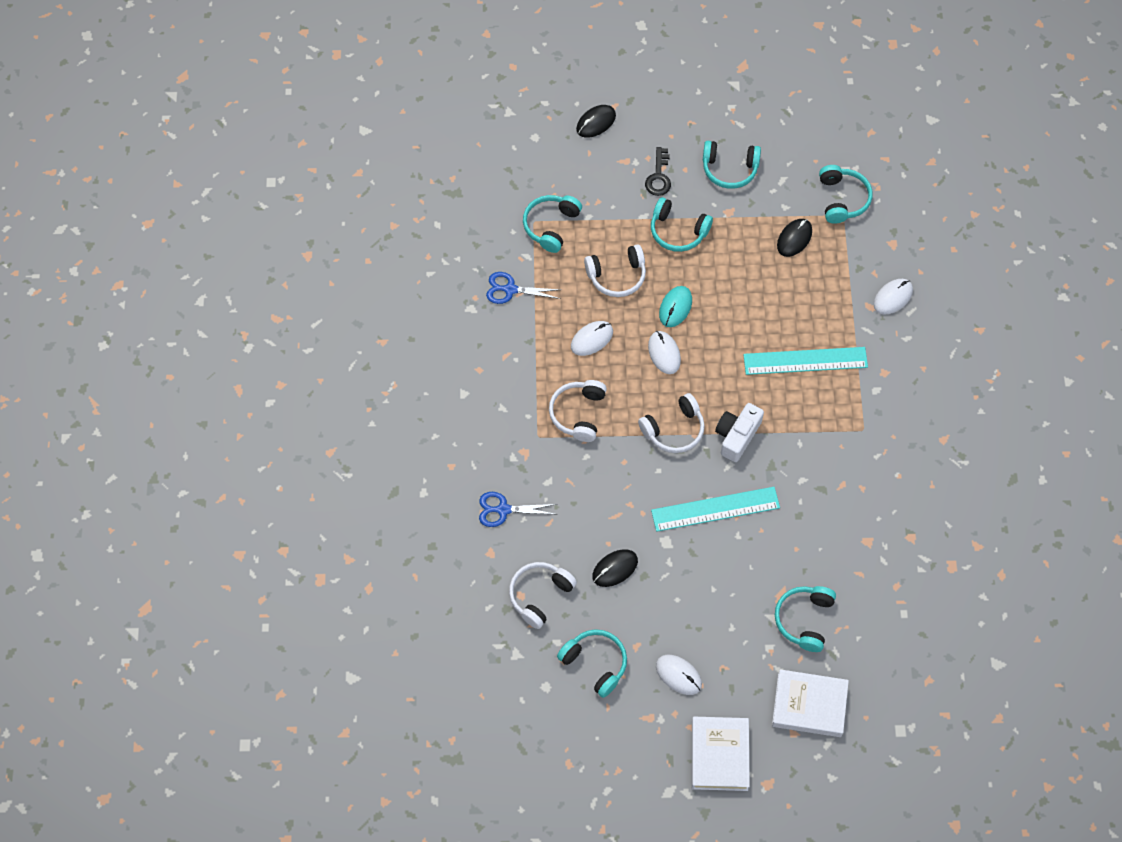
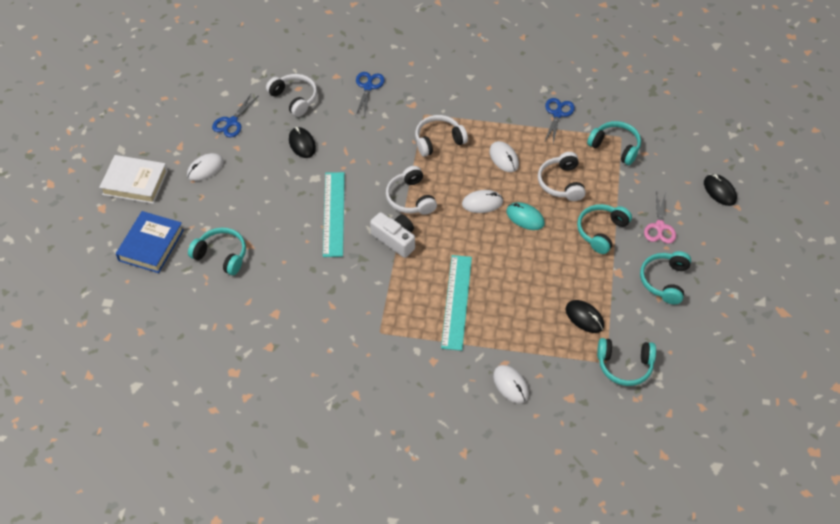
camera: 100 degrees right, 10 degrees down
(578, 413) = (438, 140): white headphones -> white headphones turned 45 degrees counterclockwise
(595, 663) = (232, 122): turquoise headphones -> blue scissors
(658, 176) = (659, 227): black key -> pink scissors
(809, 705) = (151, 245): white book -> blue book

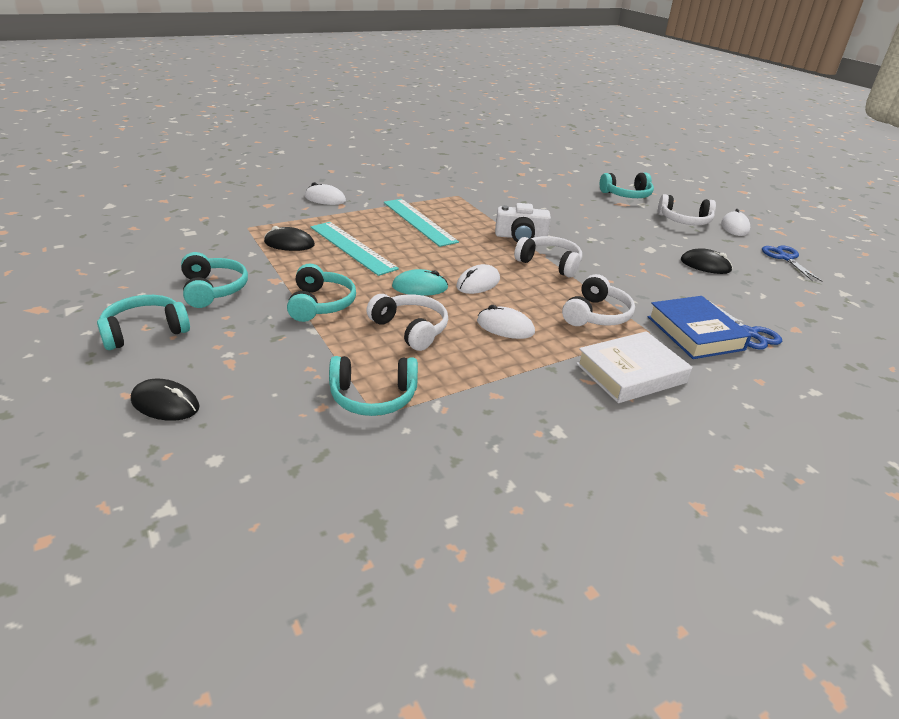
camera: 140 degrees right, 20 degrees down
(135, 182) = (756, 206): white book -> white book (631, 373)
(151, 245) = (677, 187): blue book -> blue book (695, 333)
(294, 98) = (783, 294): white headphones -> white headphones (684, 221)
(333, 214) = (594, 235): turquoise ruler -> turquoise ruler (352, 247)
(557, 114) = (498, 404): blue scissors -> none
(624, 366) = (227, 229): turquoise headphones -> turquoise headphones (145, 331)
(659, 227) = (245, 332): pink scissors -> none

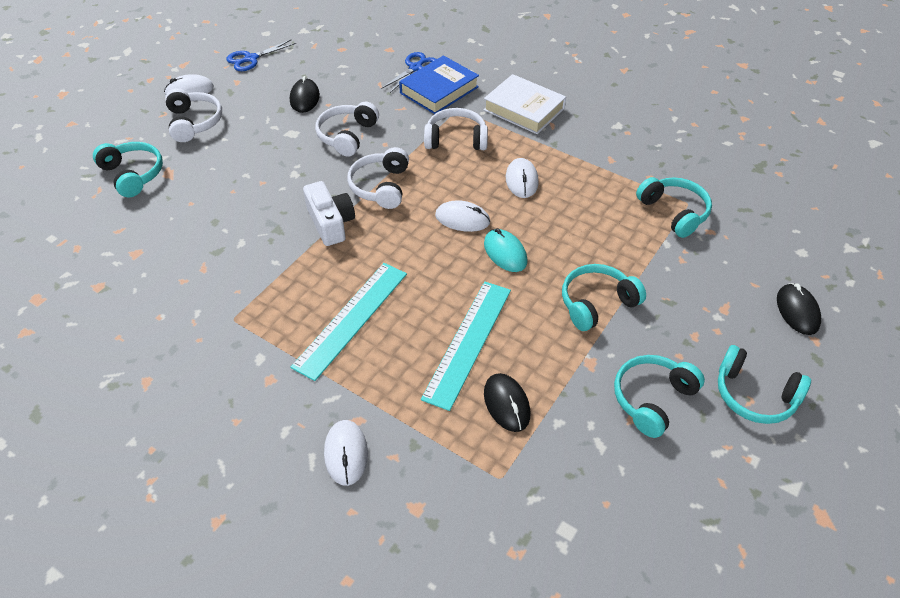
camera: 115 degrees left, 15 degrees up
(410, 329) = (577, 229): white headphones -> white headphones (347, 136)

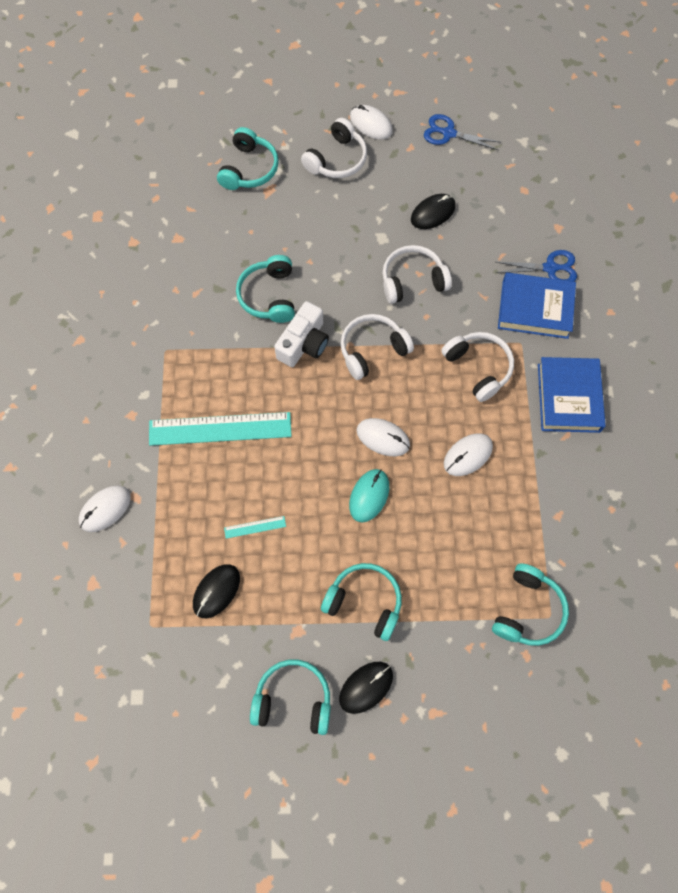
camera: 55 degrees right, 20 degrees up
(462, 219) = (383, 438): white mouse -> white mouse turned 45 degrees counterclockwise
(468, 342) = (255, 527): turquoise ruler -> turquoise ruler, size x0.41
(524, 109) = (568, 398): white book -> blue book
(754, 395) = (352, 781): turquoise headphones -> turquoise headphones (269, 296)
(797, 311) = (478, 780): black mouse -> black mouse (366, 687)

